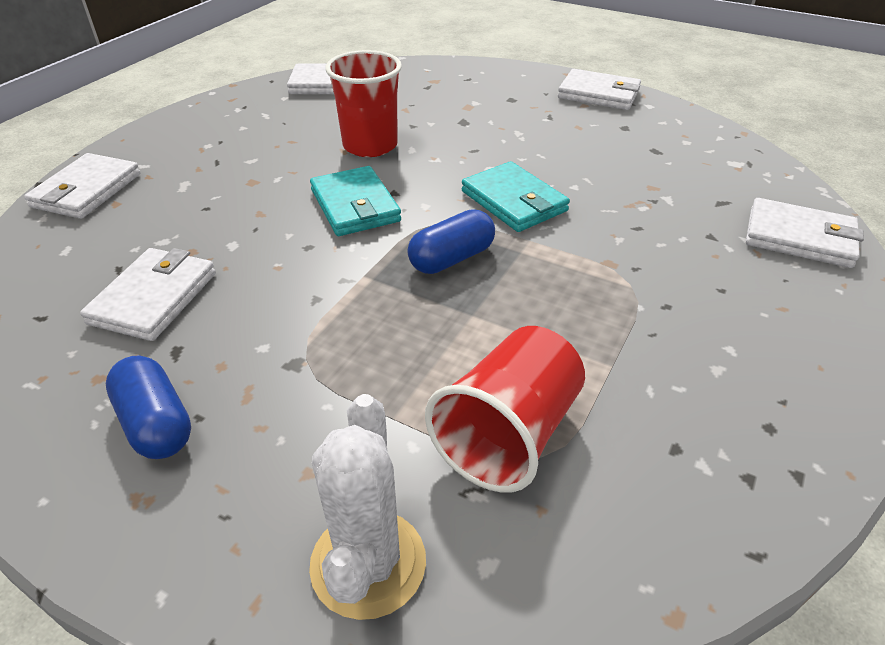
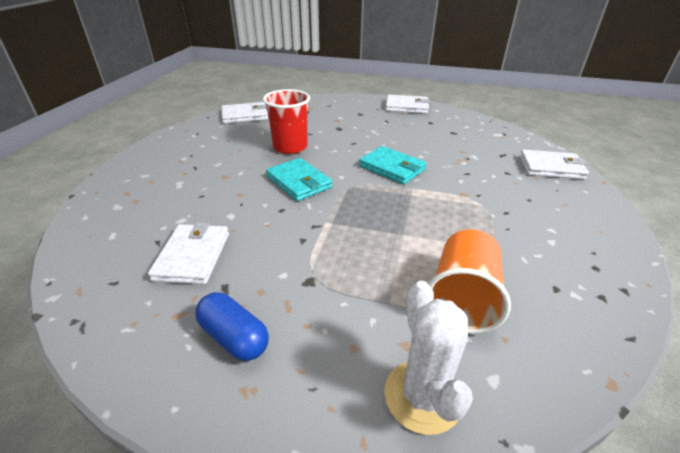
camera: 15 degrees left, 5 degrees down
(87, 190) = (110, 195): white wallet -> none
(452, 259) = (374, 204): blue capsule -> none
(508, 434) = (462, 299): red cup -> orange cup

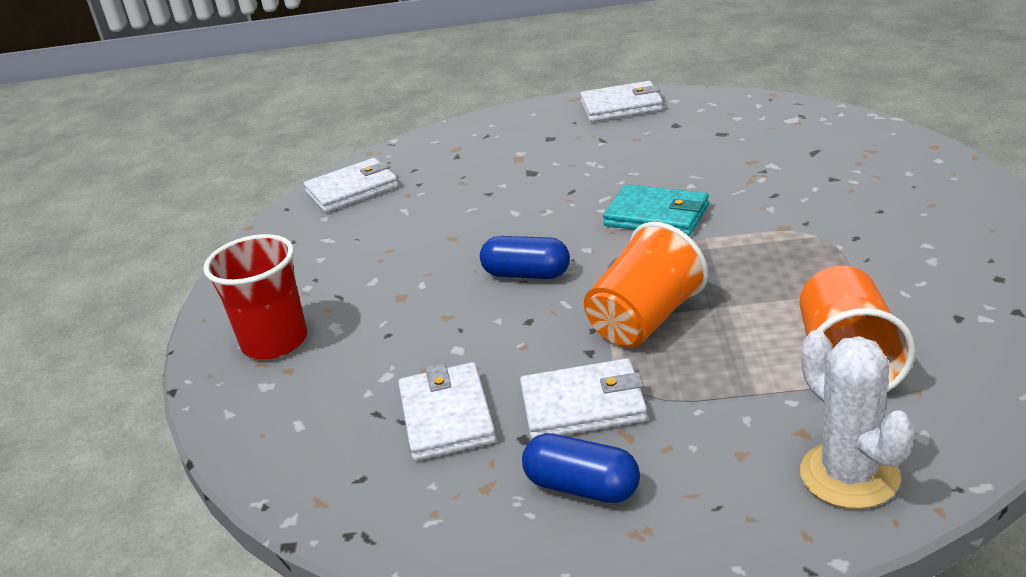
camera: 10 degrees left, 5 degrees down
(290, 147) = (472, 224): red cup -> red cup (275, 342)
(299, 182) = (526, 274): turquoise wallet -> blue capsule
(348, 229) = (645, 320): none -> orange cup
(551, 167) = (893, 154): white wallet -> white wallet (583, 405)

